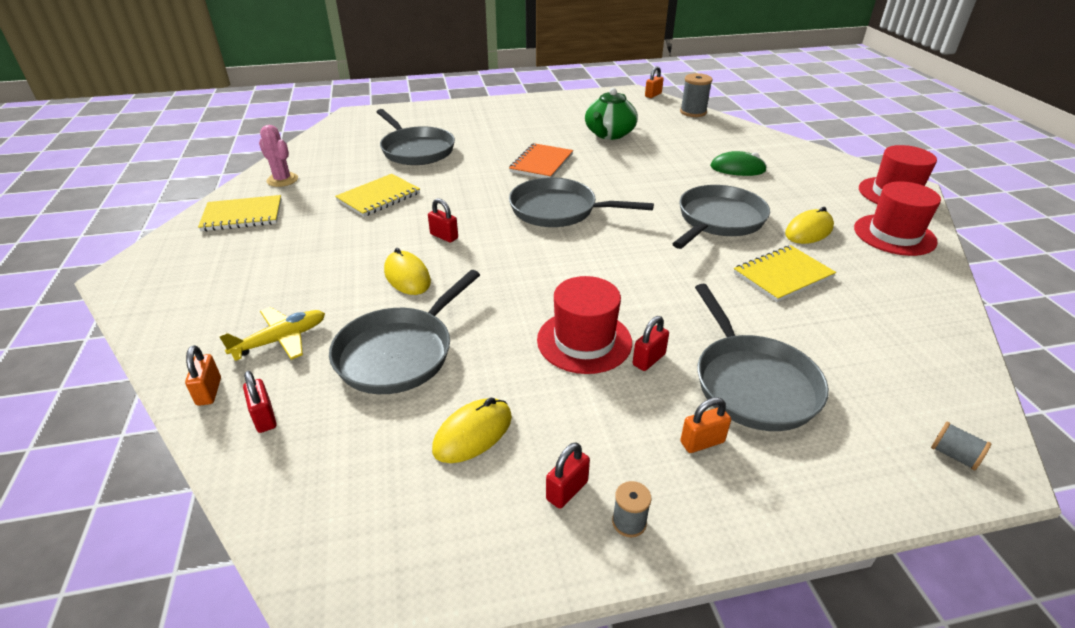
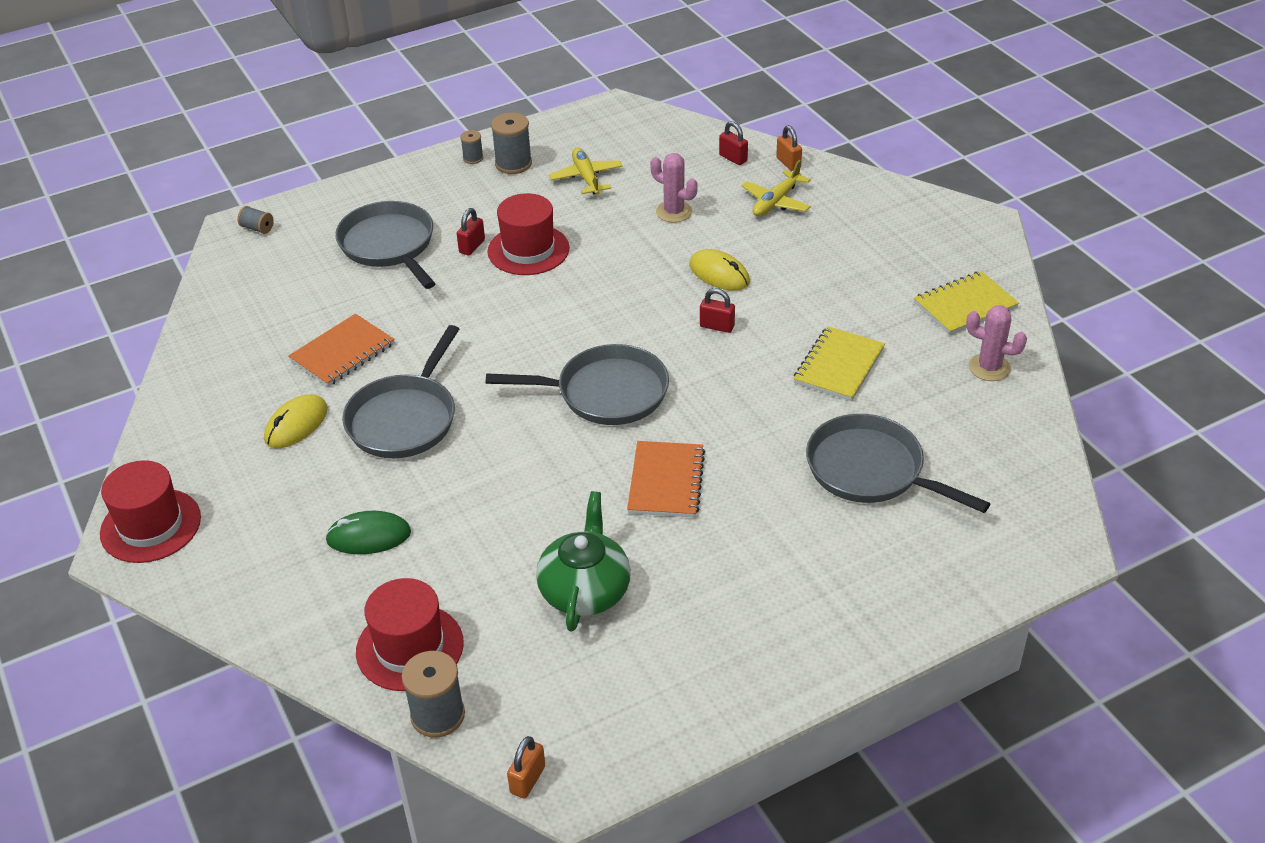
camera: 165 degrees right, 5 degrees up
(399, 353) = (674, 212): grey pan -> pink cactus
(473, 433) = (586, 177): yellow mouse -> yellow plane
(567, 490) = (513, 164): red padlock -> grey spool
(702, 442) = (429, 203): orange padlock -> none
(783, 275) = (342, 352): yellow notebook -> orange notebook
(894, 235) = (193, 440): red hat -> red hat (410, 647)

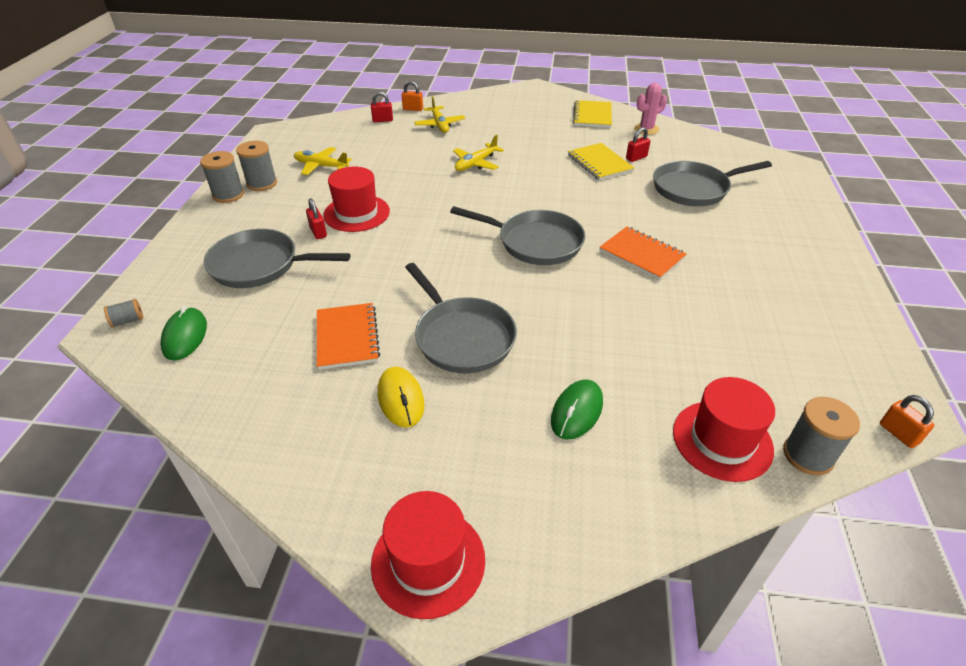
camera: 55 degrees left, 0 degrees up
(266, 268) = (185, 336): none -> green mouse
(473, 158) = (228, 195): grey spool -> grey spool, size x1.80
(585, 590) = (719, 328): green teapot -> none
(605, 393) = (535, 242): grey pan -> grey pan turned 75 degrees clockwise
(674, 212) = (400, 154): pink cactus -> none
(717, 326) = (521, 182): red padlock -> red padlock (636, 158)
(719, 274) = (476, 163): yellow mouse -> yellow plane

